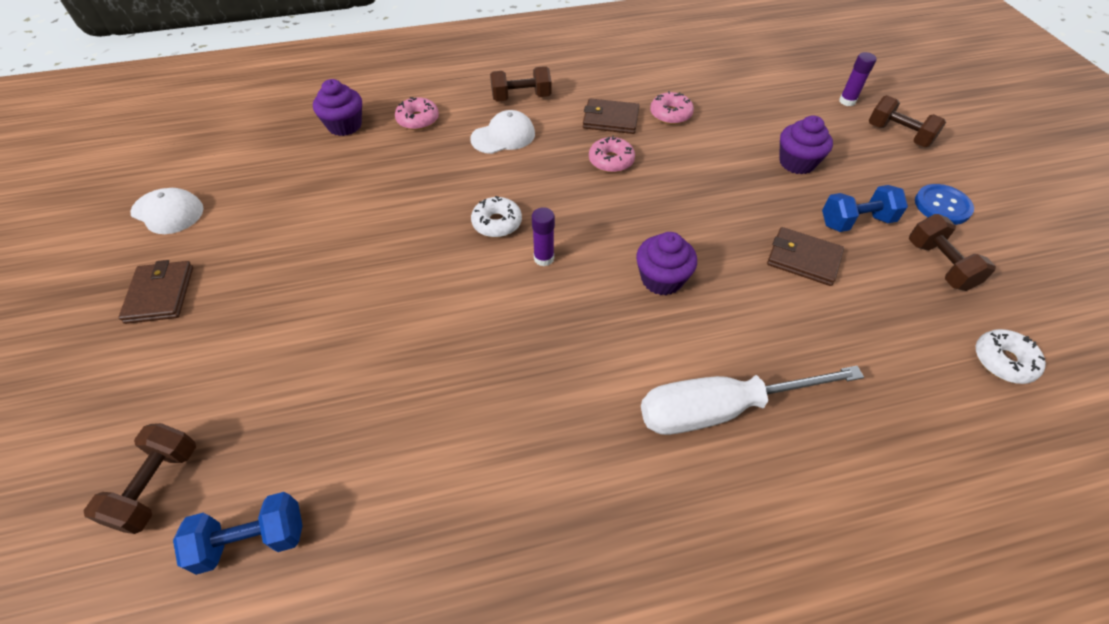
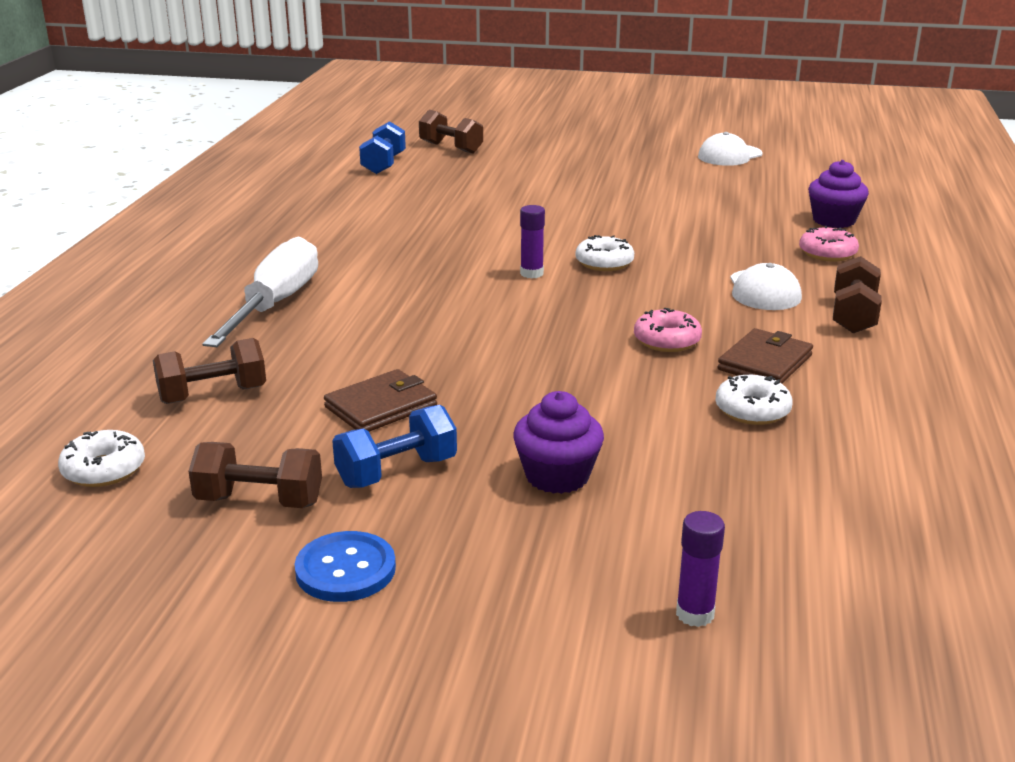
camera: 115 degrees right, 25 degrees down
(160, 294) = (625, 151): brown wallet -> none
(662, 279) = (443, 319): purple cupcake -> none
(670, 114) = (752, 410): pink donut -> white donut
(856, 222) = (397, 472): blue dumbbell -> blue dumbbell turned 45 degrees clockwise
(898, 135) = (546, 624): brown dumbbell -> brown dumbbell (213, 395)

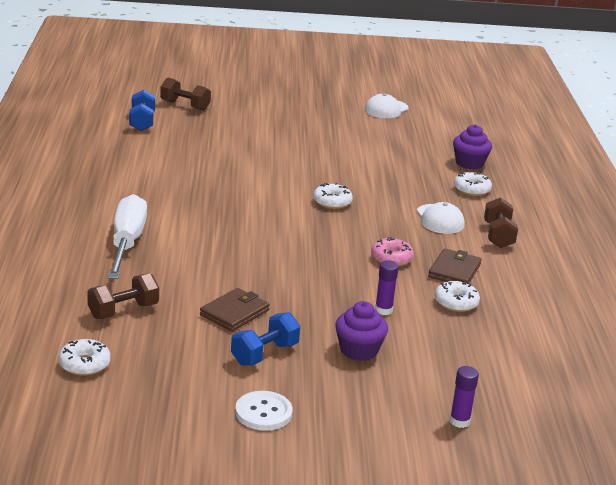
camera: 15 degrees left, 0 degrees up
(259, 501) = (192, 377): brown dumbbell -> none
(345, 569) = (263, 412): blue button -> white button
(531, 273) = (288, 212): purple glue stick -> purple glue stick (383, 310)
(827, 253) = (471, 189): pink donut -> white donut

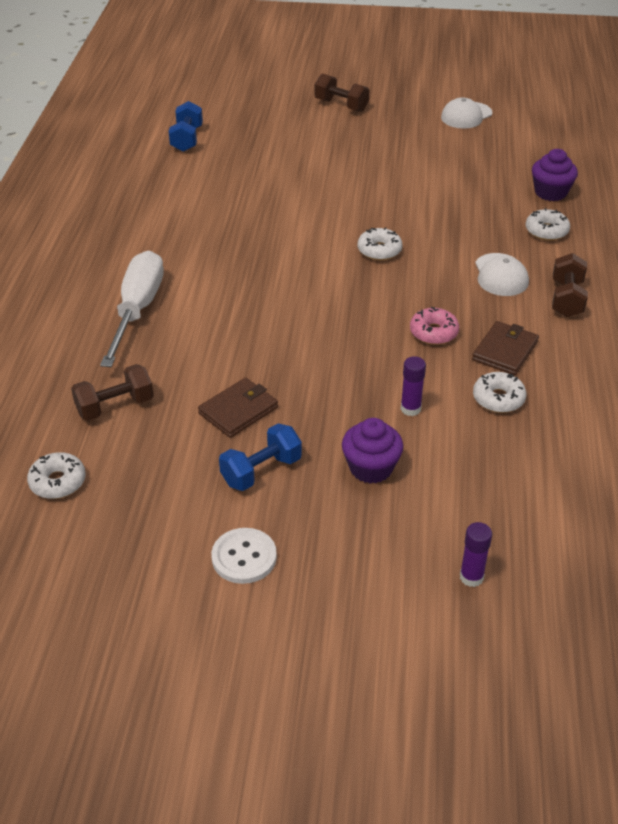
camera: 10 degrees right, 15 degrees up
(185, 106) = (238, 115): brown dumbbell -> brown dumbbell (341, 105)

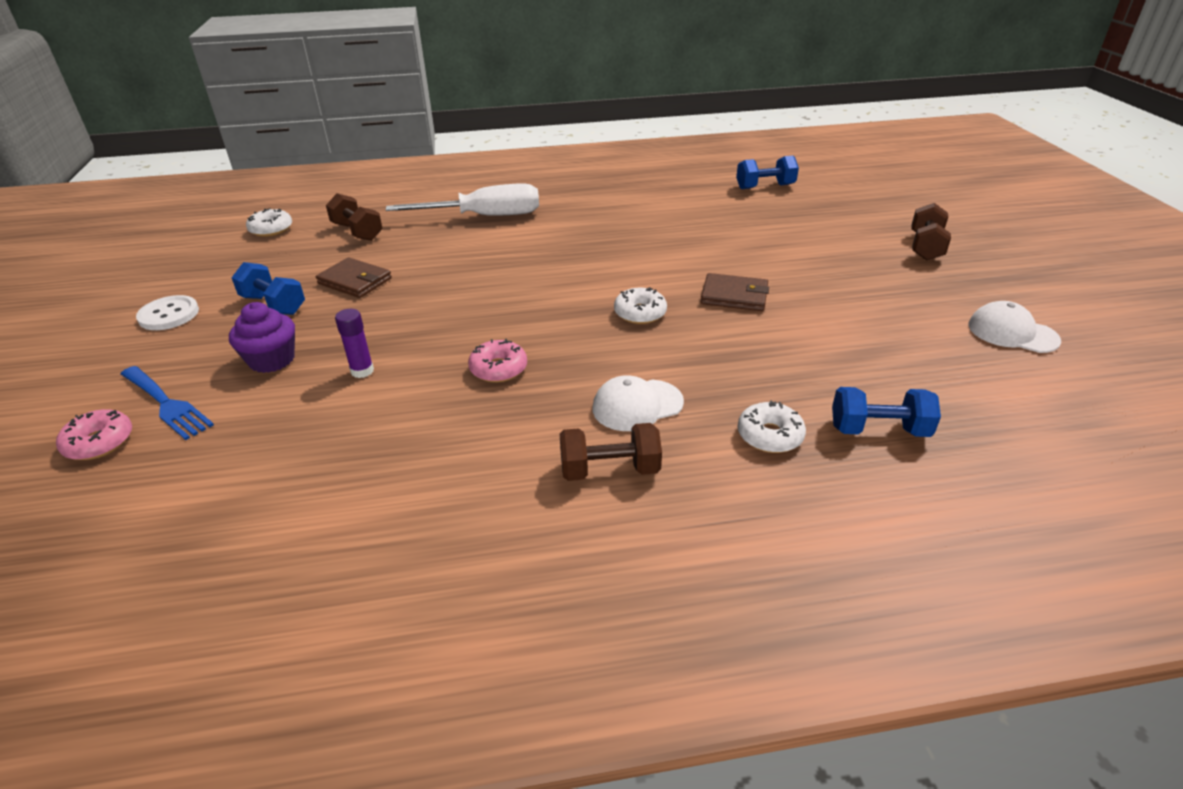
camera: 75 degrees right, 5 degrees down
(423, 537) = (167, 404): none -> blue fork
(471, 577) = (99, 442): purple glue stick -> pink donut
(498, 399) = (384, 430): white donut -> none
(505, 351) = (477, 426): brown wallet -> brown wallet (734, 296)
(550, 192) = (878, 430): purple cupcake -> blue dumbbell

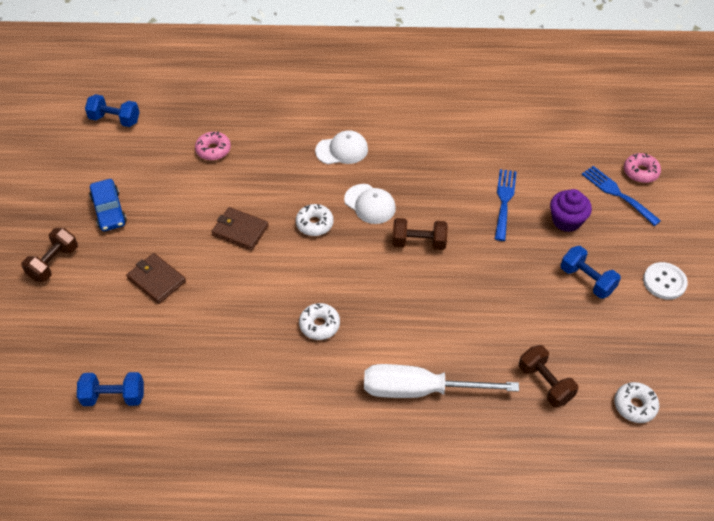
camera: 170 degrees left, 15 degrees up
(355, 281) = (530, 300): brown wallet -> brown wallet (156, 280)
(362, 371) = (504, 201): purple glue stick -> blue fork
(498, 369) = (418, 189): pink donut -> pink donut (213, 150)
(609, 470) = (367, 116): brown dumbbell -> brown dumbbell (419, 242)
(769, 435) = (280, 122): white donut -> white donut (319, 325)
(878, 430) = (223, 116): blue dumbbell -> blue dumbbell (115, 120)
(921, 293) = (109, 210): none -> blue car
(1012, 333) = (87, 166): white cap -> white cap (370, 204)

